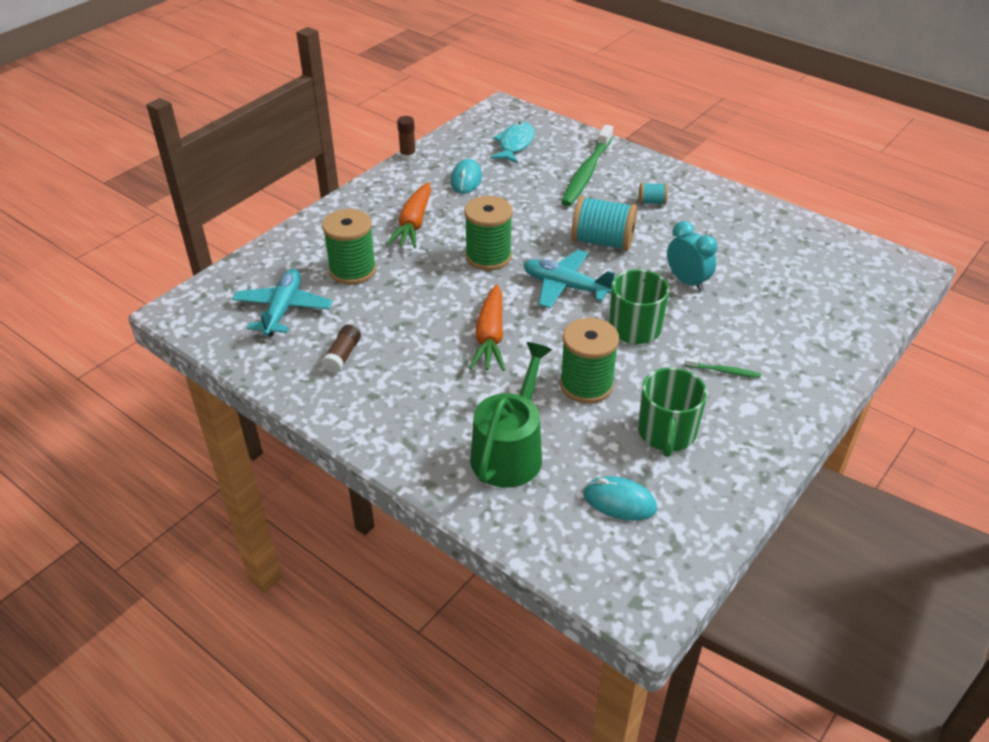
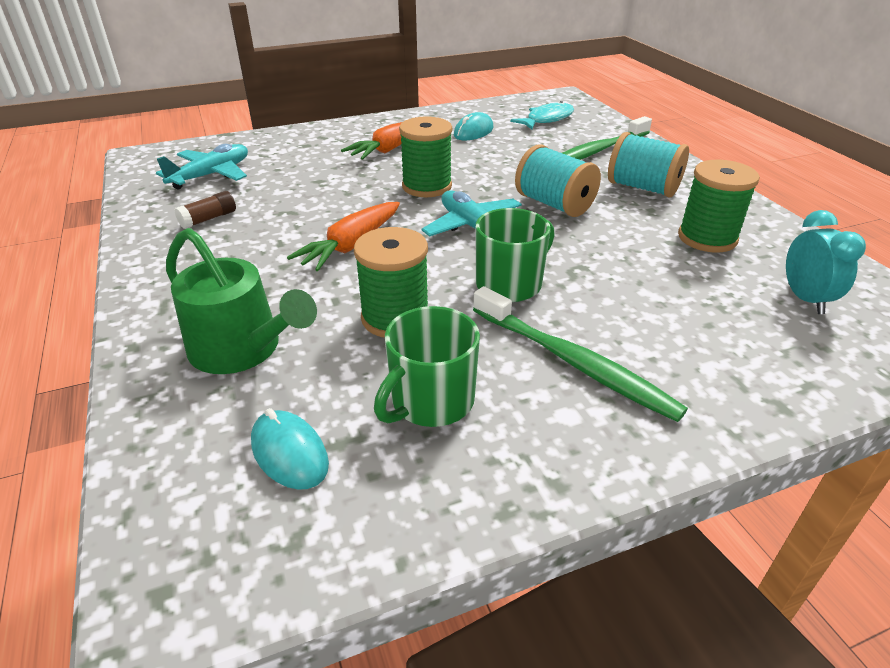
camera: 30 degrees right, 5 degrees down
(352, 270) = (299, 165): green spool -> green spool (707, 238)
(408, 155) = (443, 107): brown glue stick -> none
(510, 451) = (242, 349): green watering can -> green watering can turned 75 degrees clockwise
(651, 202) = (643, 188): turquoise spool -> turquoise spool, size x2.08
(687, 281) = (615, 262): turquoise clock -> turquoise clock (805, 299)
(724, 371) = (573, 362): green toothbrush -> green toothbrush, size x2.32

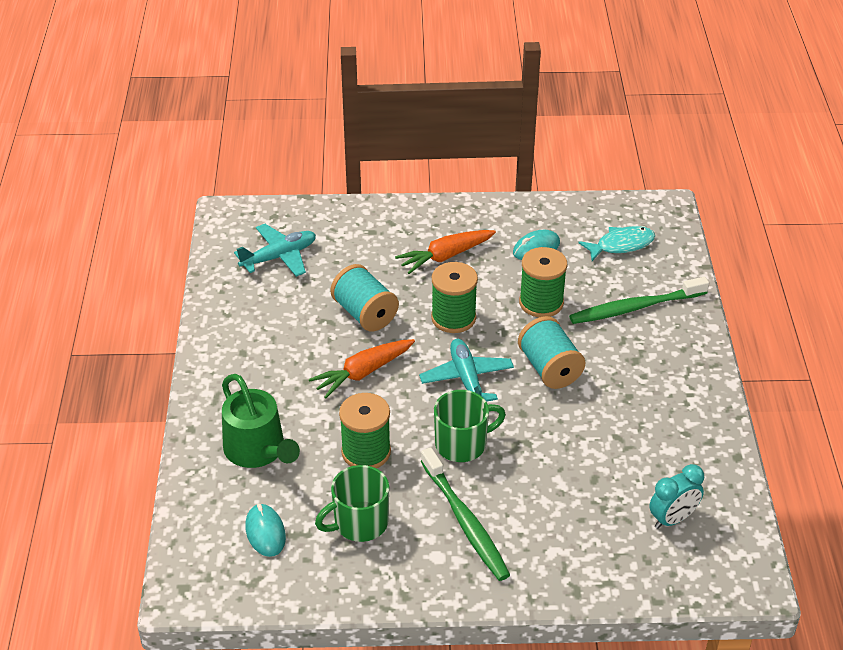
camera: 20 degrees right, 5 degrees up
(208, 219) = (265, 314): brown glue stick -> none
(643, 188) = (642, 368): turquoise spool -> turquoise spool (365, 314)
(707, 238) = (649, 440): green spool -> green spool (541, 303)
(805, 299) = (672, 519): turquoise clock -> turquoise clock turned 45 degrees clockwise

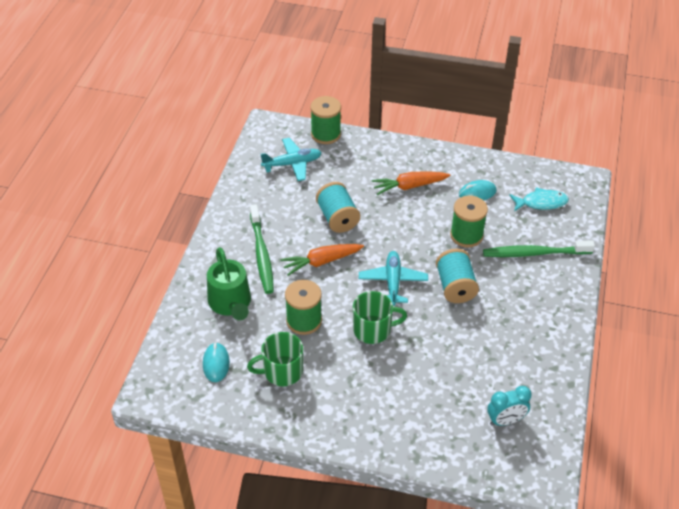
camera: 15 degrees right, 5 degrees up
(453, 318) = (399, 234): green spool -> green spool (325, 134)
(465, 522) = (355, 388): green toothbrush -> green toothbrush (261, 254)

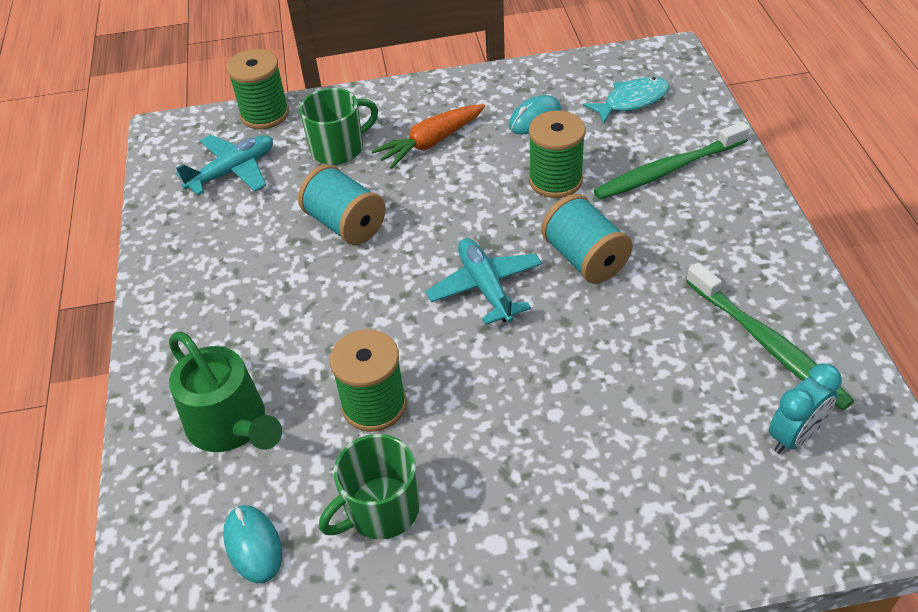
camera: 20 degrees left, 0 degrees up
(261, 254) = (247, 323): green toothbrush -> green toothbrush (767, 344)
(321, 262) = (354, 299): orange carrot -> none
(373, 330) = (497, 374): green mug -> green mug (339, 148)

